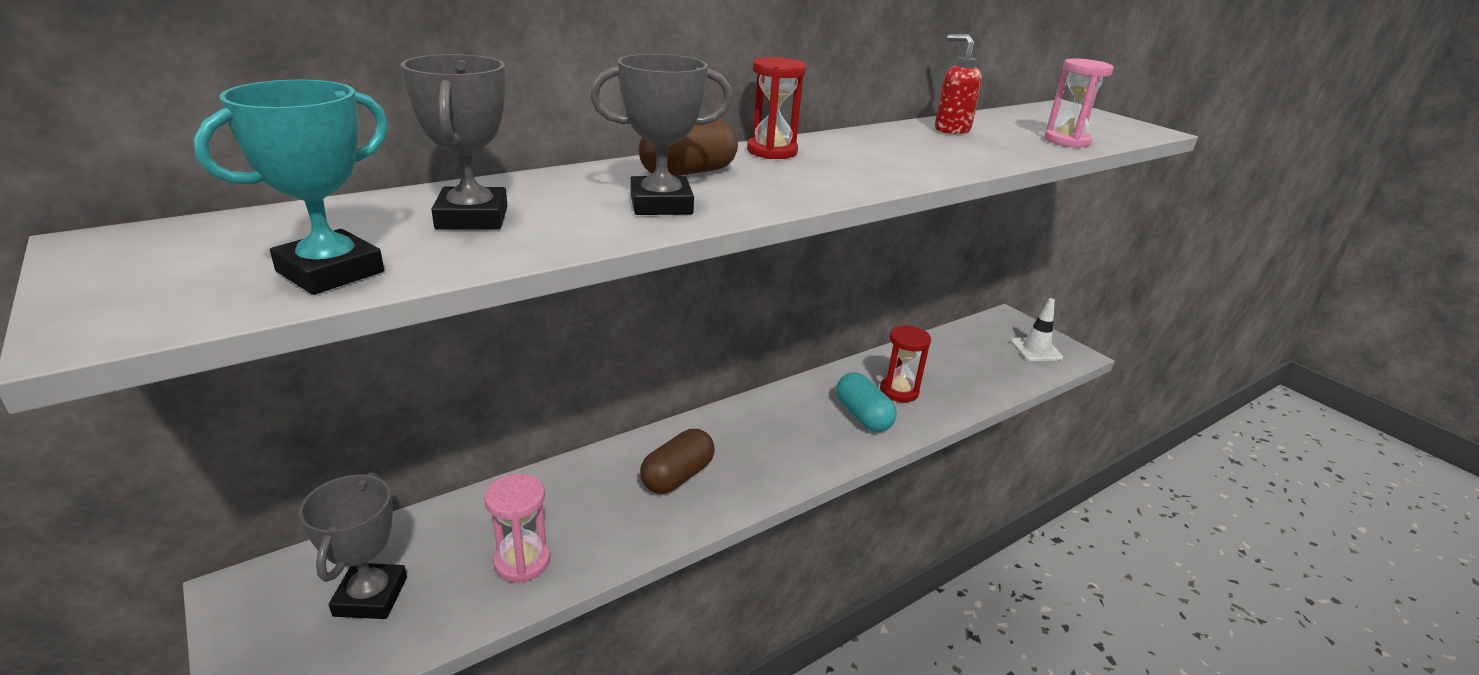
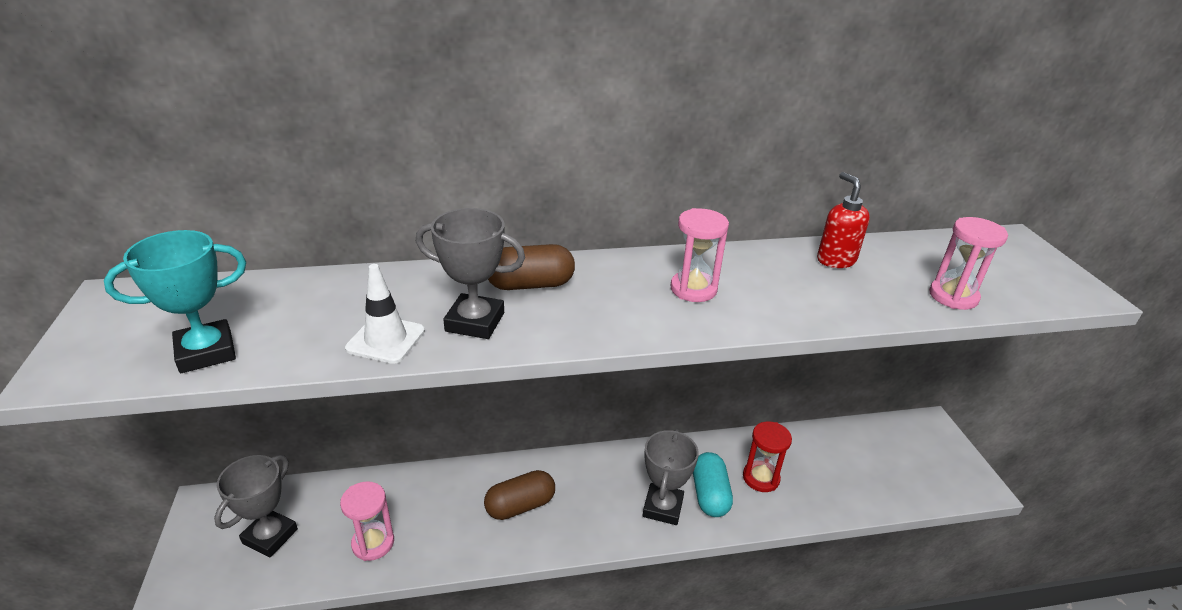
camera: 25 degrees right, 5 degrees up
(472, 218) = (331, 312): grey trophy -> grey trophy (663, 507)
(772, 151) = (626, 267): red hourglass -> none
(854, 158) = (693, 289): none -> pink hourglass
(1036, 350) = (937, 470): white traffic cone -> white traffic cone (386, 340)

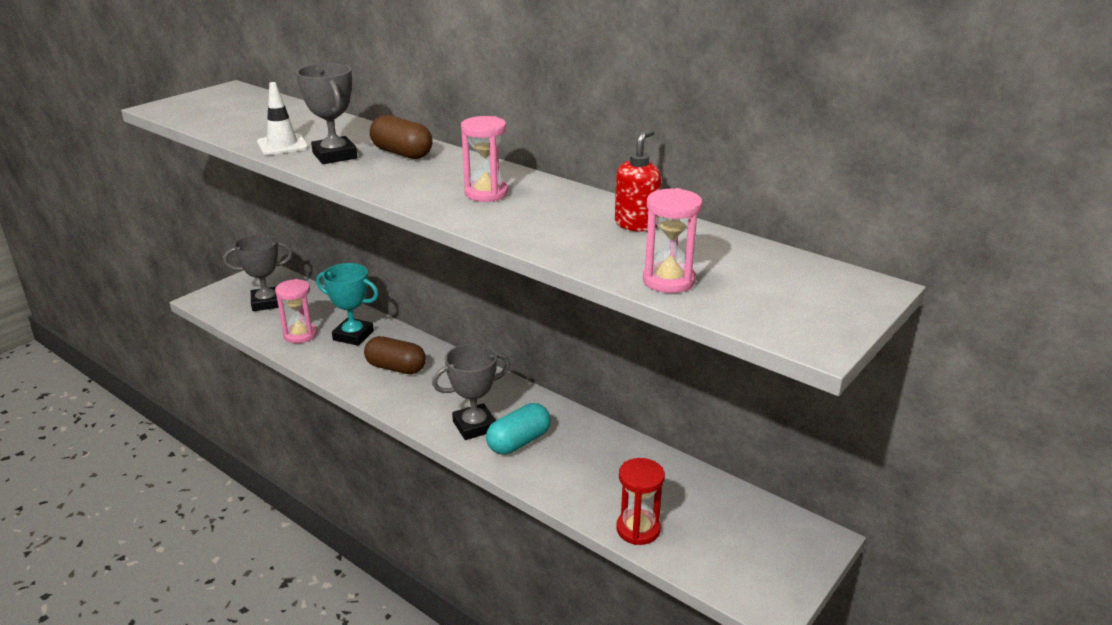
camera: 50 degrees right, 5 degrees down
(206, 352) = (214, 120): turquoise trophy -> turquoise trophy (353, 335)
(761, 478) = (576, 460): red hourglass -> red hourglass (638, 529)

